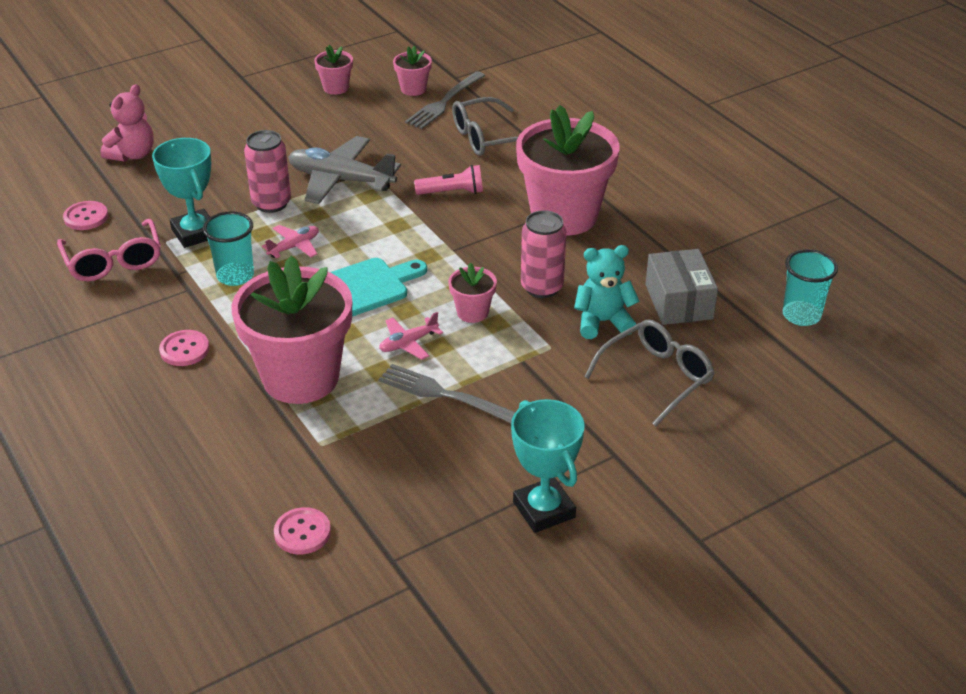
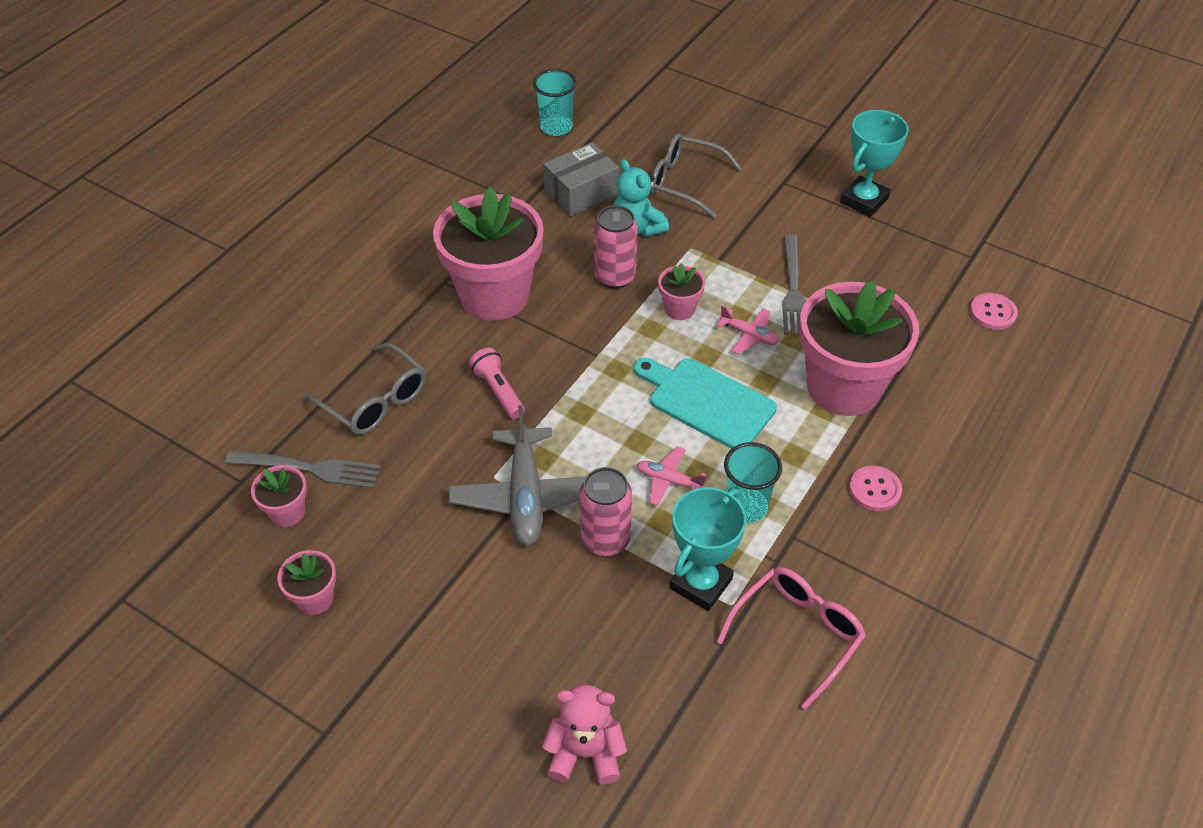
camera: 115 degrees left, 10 degrees up
(86, 217) = (741, 719): pink button -> none

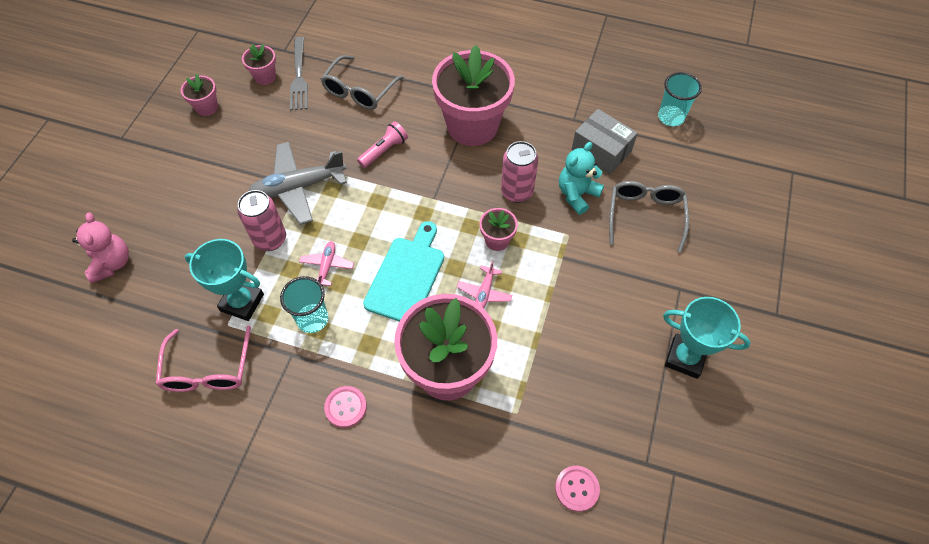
camera: 75 degrees right, 10 degrees up
(793, 290) = (547, 317): grey fork -> none
(797, 633) = (208, 370): pink glasses -> pink glasses turned 60 degrees clockwise

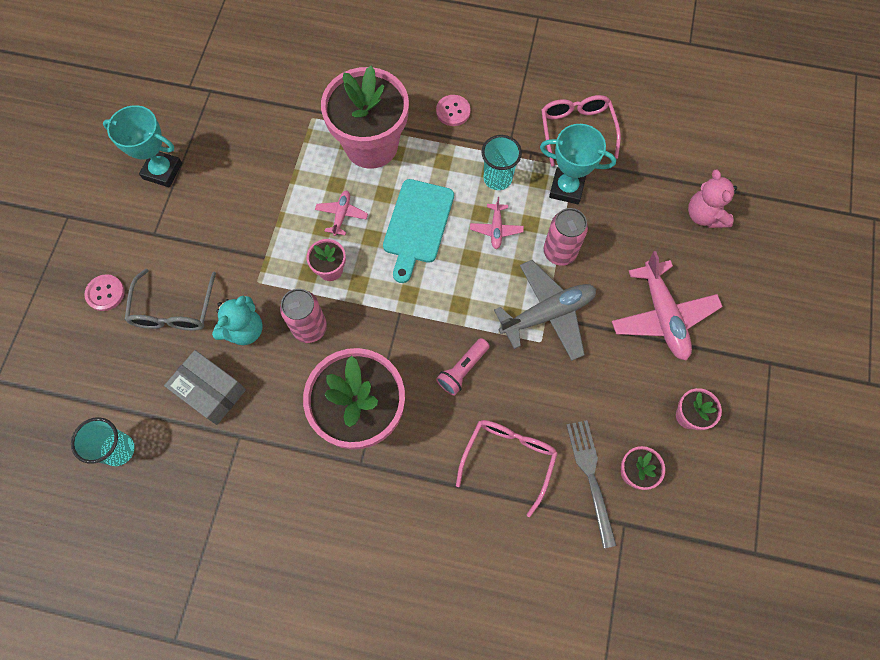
camera: 175 degrees right, 10 degrees up
(195, 178) = (662, 316): none -> pink plane
(359, 91) = (508, 458): grey glasses -> pink glasses
(577, 488) = (266, 71): pink button -> pink button (105, 293)

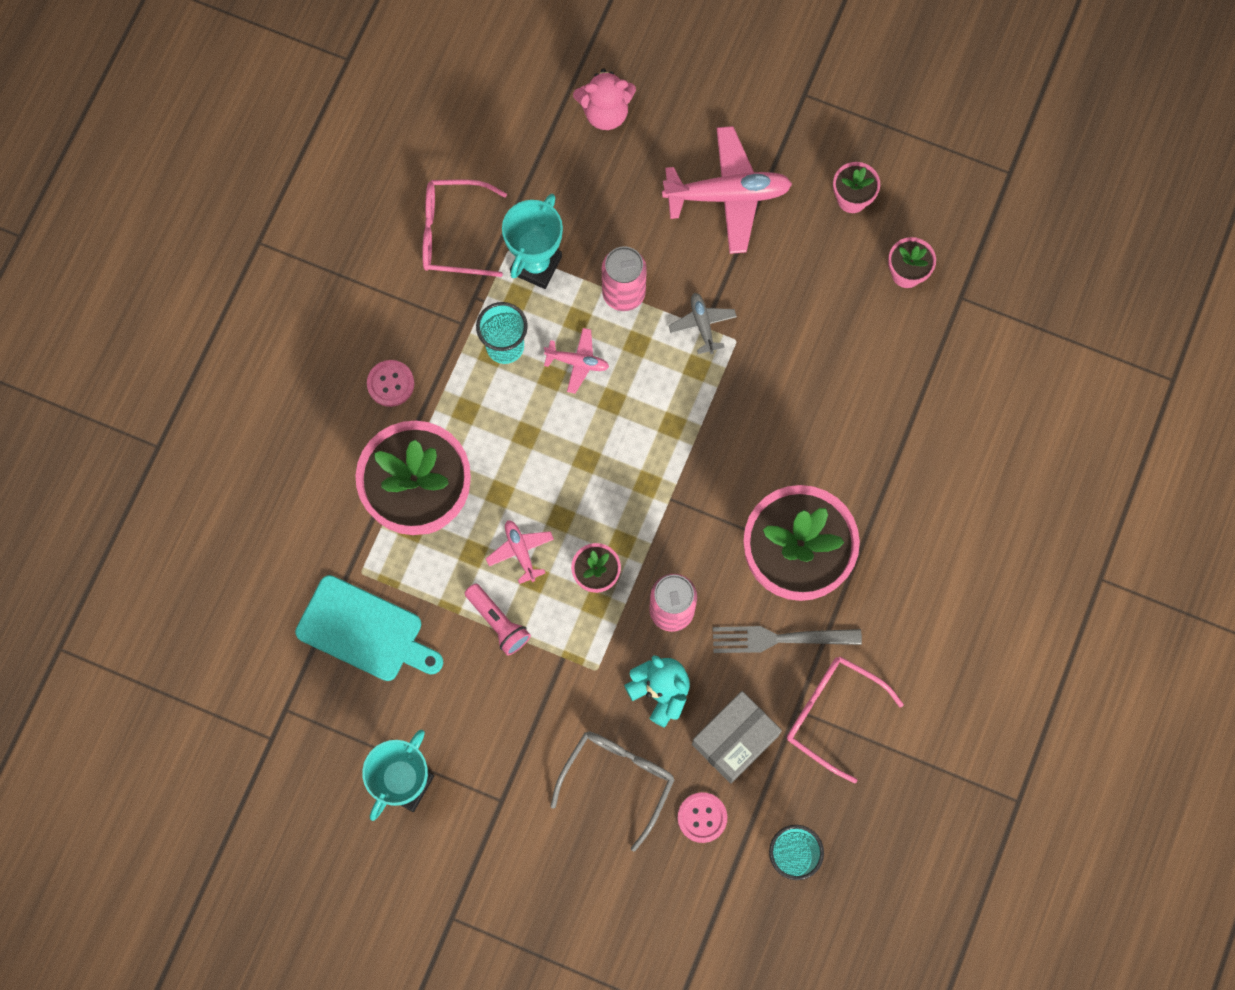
camera: 80 degrees left, 5 degrees up
(105, 293) = (577, 868): pink button -> pink button (702, 817)
(174, 310) = (618, 779): grey glasses -> grey glasses turned 75 degrees counterclockwise
(341, 215) = (520, 551): pink plane -> pink plane turned 45 degrees clockwise
(417, 225) = (553, 458): turquoise cutting board -> turquoise cutting board (364, 631)
(462, 370) = (757, 437): pink flashlight -> pink flashlight (498, 622)
(508, 458) = (870, 405): pink glasses -> pink glasses (831, 714)
(547, 314) = (702, 325): grey plane -> grey plane, size x0.50
(590, 476) = (904, 320): grey fork -> grey fork (779, 639)

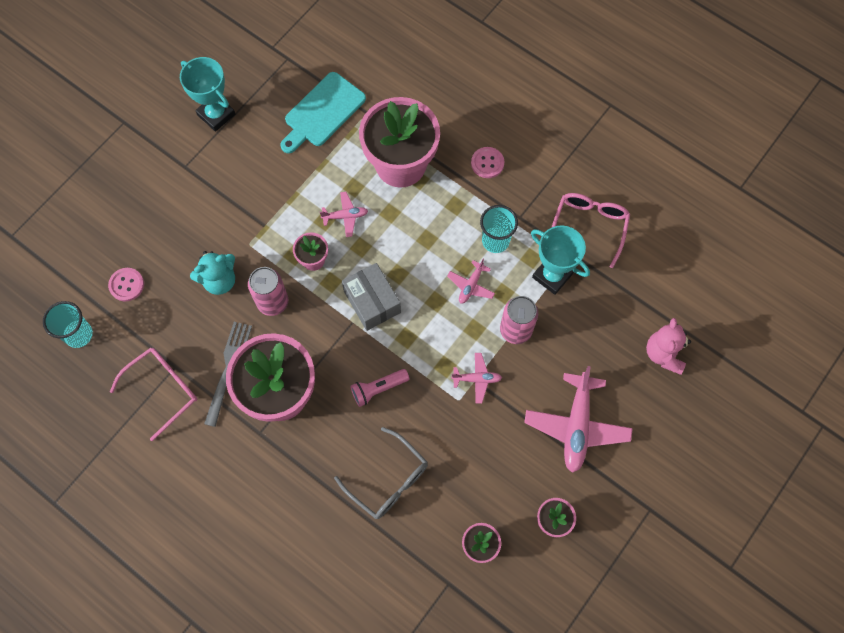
camera: 105 degrees right, 5 degrees down
(498, 622) = (301, 191): pink flashlight -> pink flashlight (378, 389)
(618, 779) = (171, 239): grey glasses -> grey glasses (388, 480)
(702, 325) = (477, 379): grey plane -> pink plane
(735, 740) = (170, 320): grey box -> grey box (372, 302)

